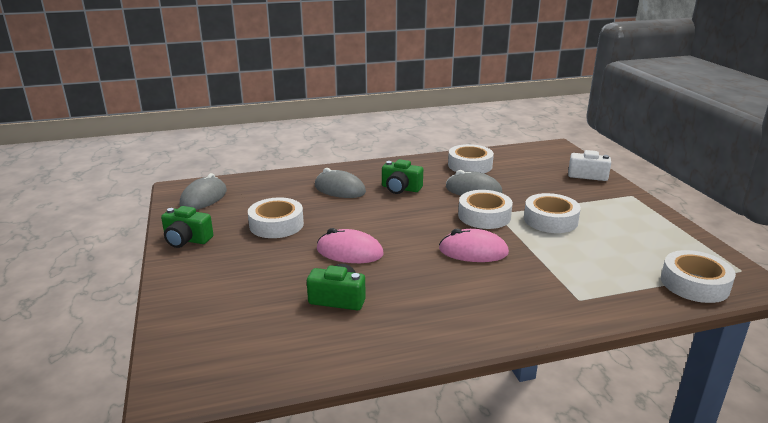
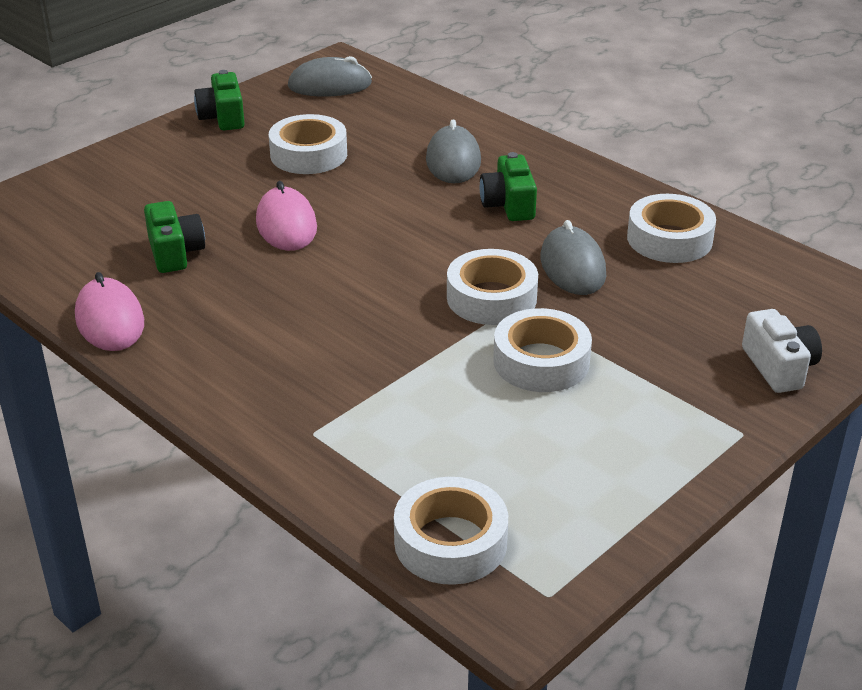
camera: 60 degrees right, 10 degrees up
(473, 251) = (371, 315): pink mouse -> pink mouse (110, 320)

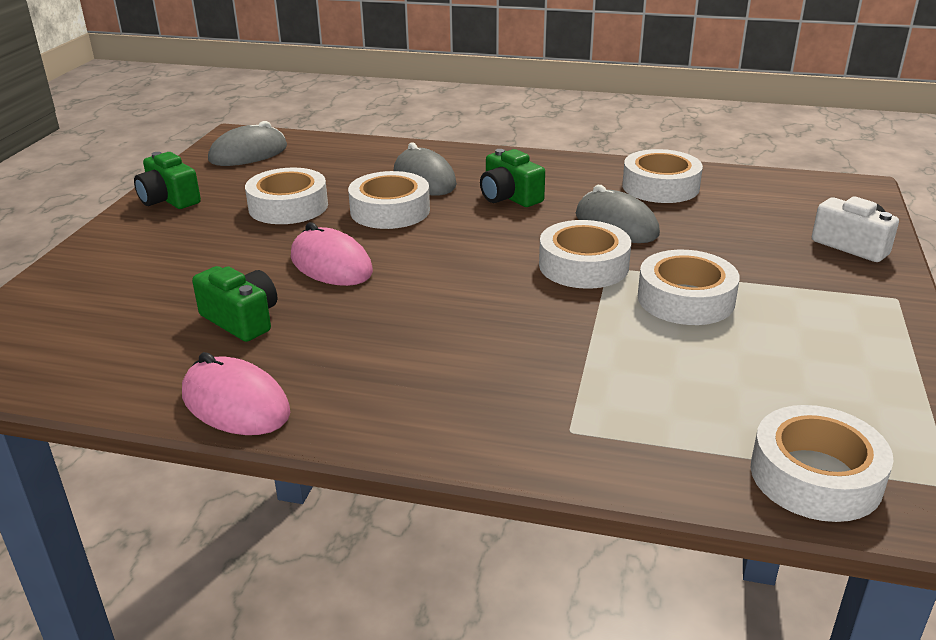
camera: 30 degrees left, 5 degrees down
(388, 186) = (390, 210): none -> white tape

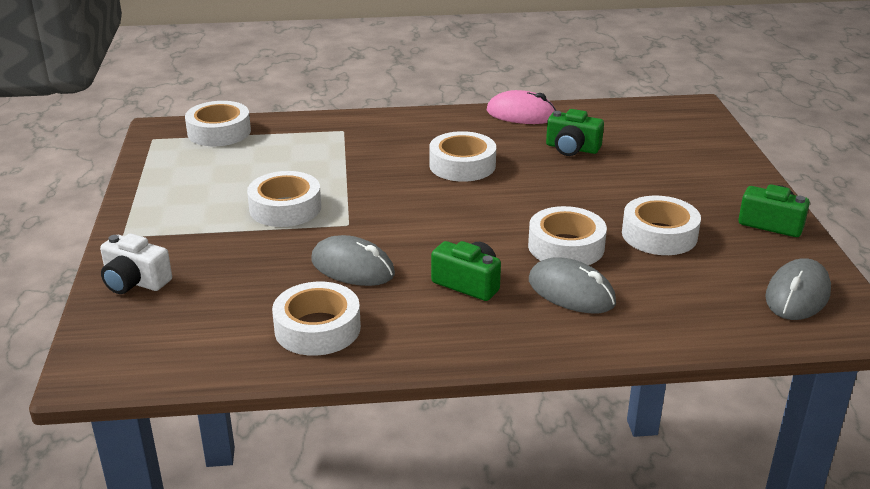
camera: 160 degrees right, 0 degrees up
(331, 265) = (559, 190): pink mouse -> none
(583, 265) = (368, 222): white tape -> white tape (462, 165)

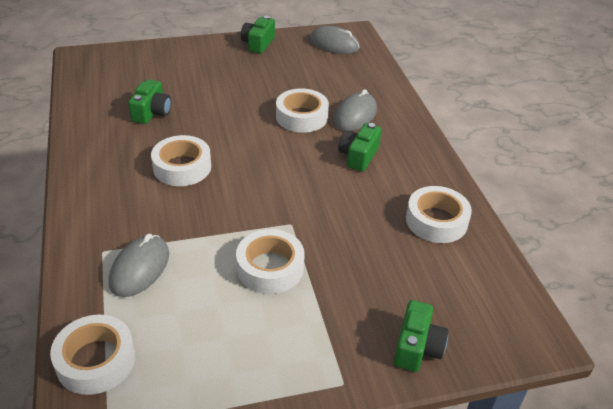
camera: 100 degrees left, 10 degrees up
(135, 281) = (417, 347): white camera -> green camera
(352, 267) = (355, 213): grey mouse -> grey mouse (140, 268)
(521, 114) = (81, 138): pink mouse -> none
(659, 235) = (279, 82): white tape -> none

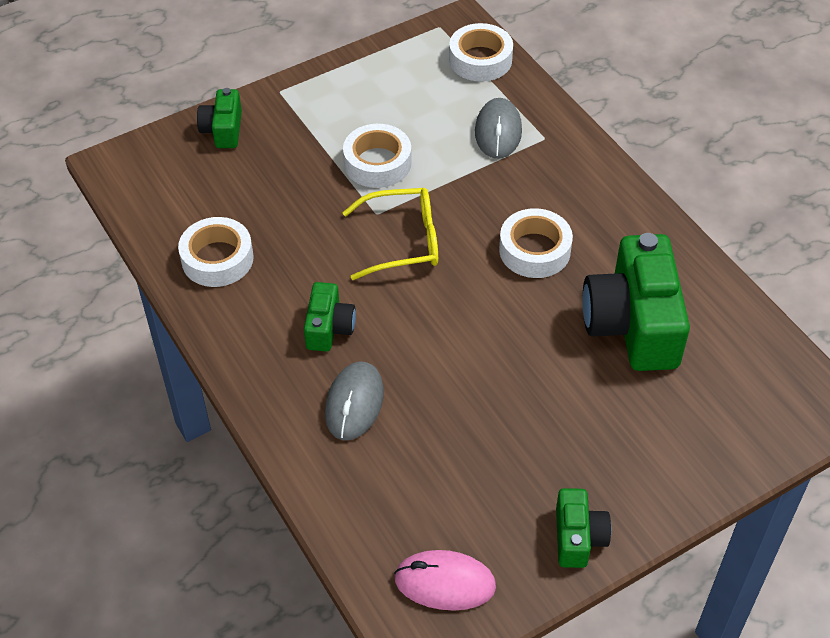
camera: 165 degrees right, 10 degrees up
(152, 112) = (633, 324): green camera -> green camera, size x1.97
(279, 197) = (402, 241): none -> yellow glasses
(301, 117) = (429, 377): white tape -> none
(334, 44) = (445, 583): grey mouse -> pink mouse

